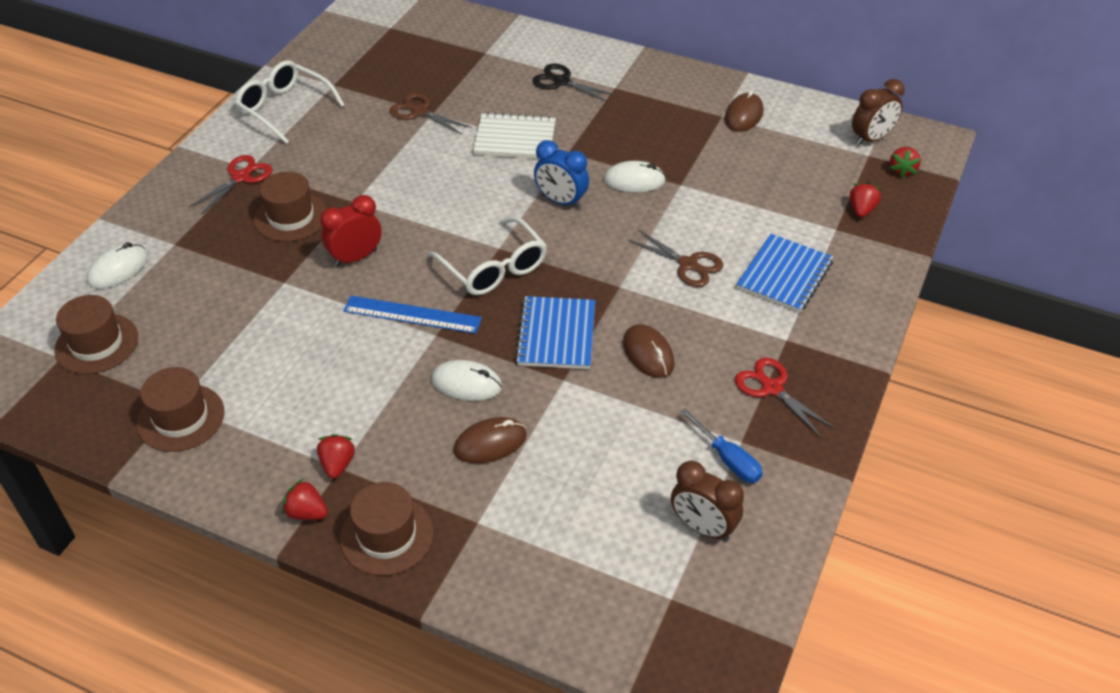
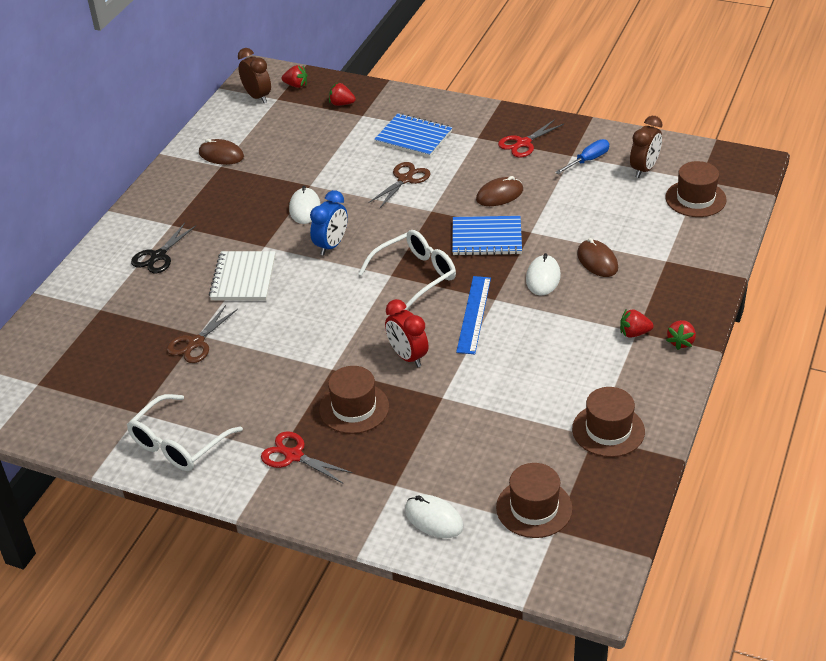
camera: 90 degrees left, 5 degrees down
(387, 535) = (689, 300): brown hat -> brown hat (695, 199)

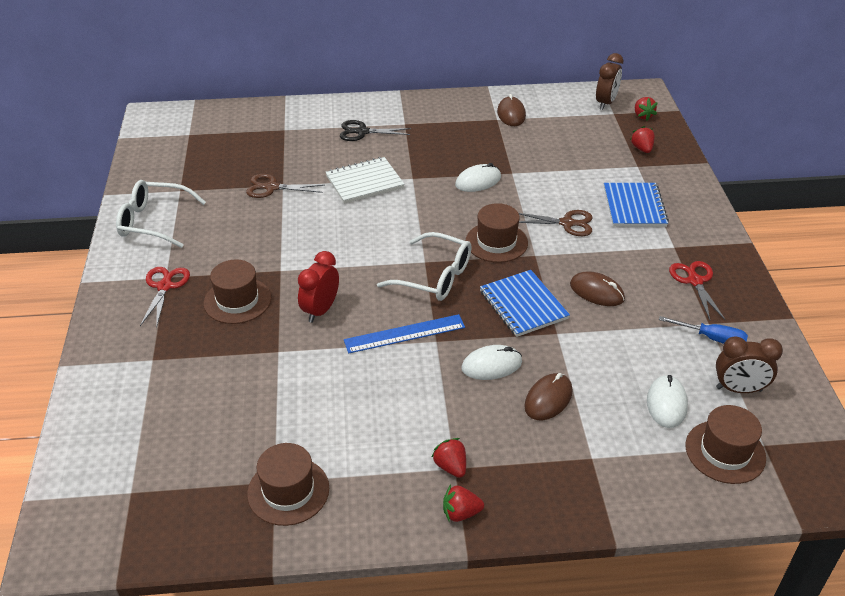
camera: 60 degrees right, 0 degrees up
(331, 245) = (440, 213): blue clock -> none
(434, 519) = (118, 399): white mouse -> white mouse (666, 403)
(523, 143) = (695, 281): red scissors -> red scissors turned 60 degrees clockwise
(534, 508) = (155, 466): brown hat -> brown hat (496, 242)

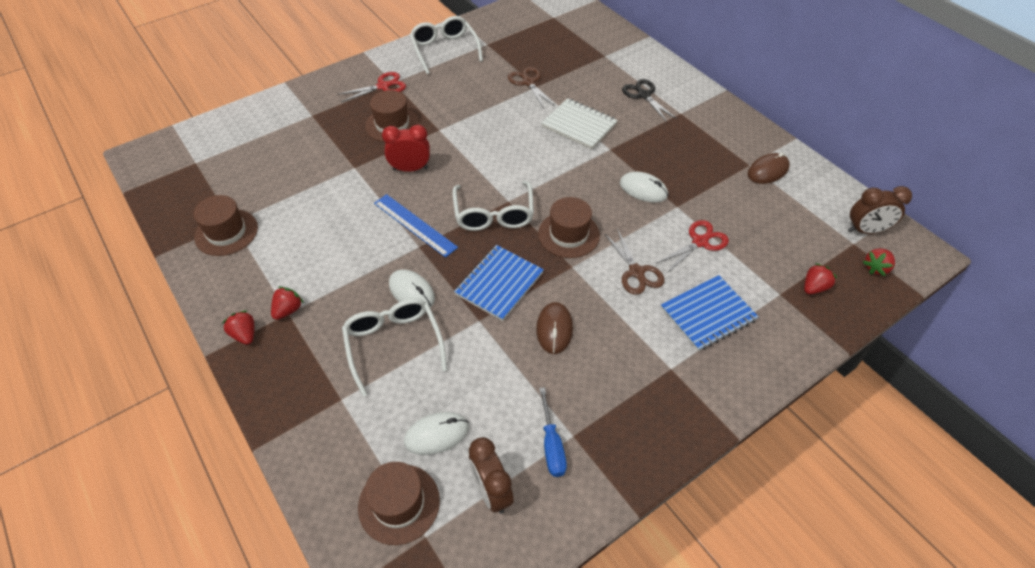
camera: 60 degrees right, 10 degrees up
(548, 399) = (393, 344): brown mouse -> white glasses
(695, 281) = (629, 404): red scissors -> red scissors (700, 242)

